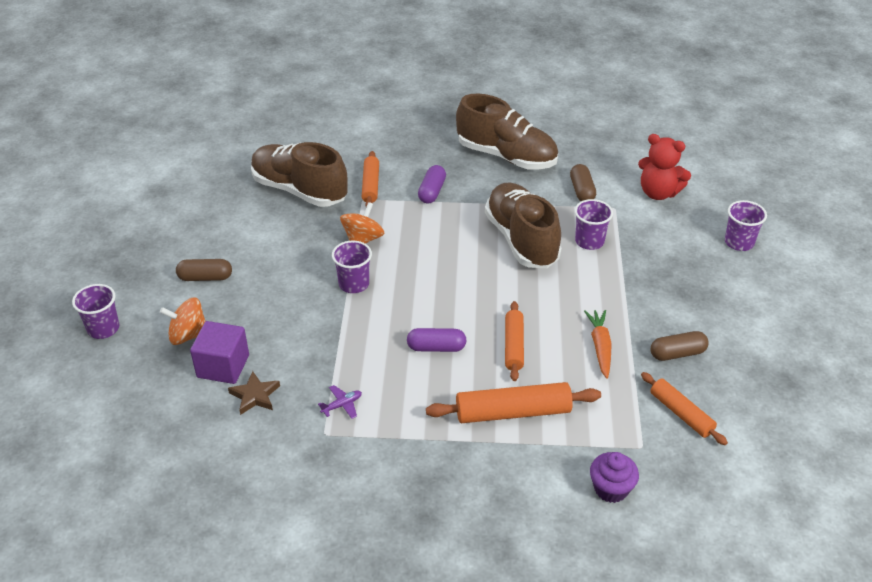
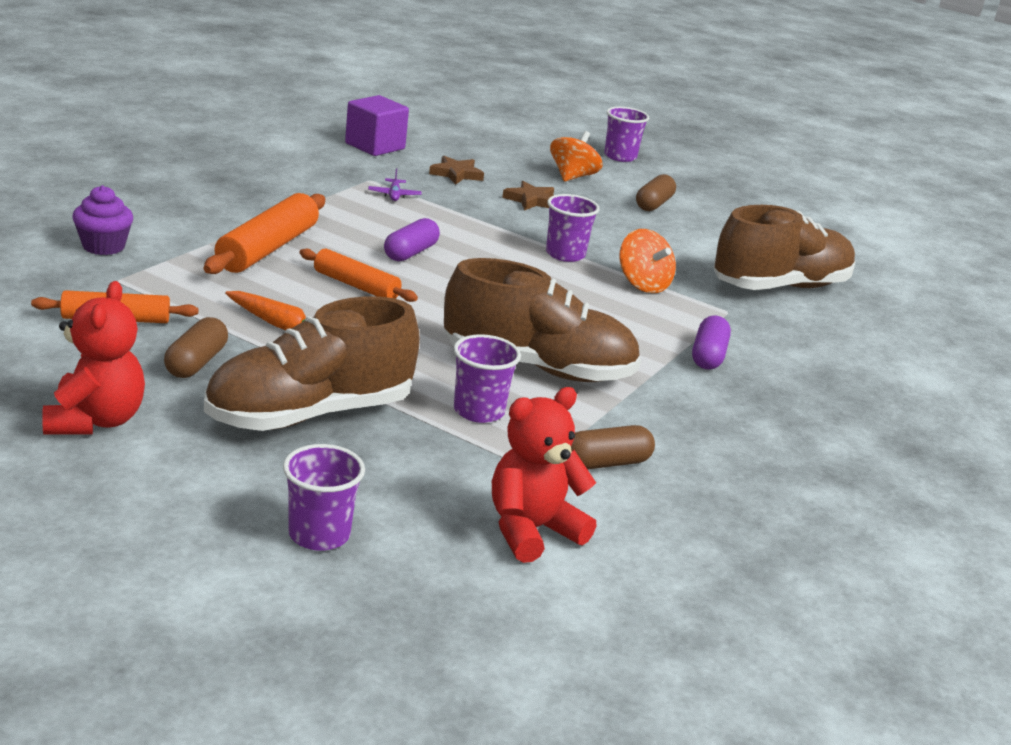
camera: 115 degrees right, 15 degrees down
(223, 366) = (511, 175): purple cube -> purple cube (375, 146)
(269, 335) = (531, 200): none -> brown star
(371, 185) = (757, 326): orange rolling pin -> none
(432, 191) = (708, 356): purple capsule -> purple capsule turned 60 degrees clockwise
(506, 156) = (756, 443): brown shoe -> brown shoe (310, 414)
(582, 191) = (606, 463): brown capsule -> brown capsule turned 45 degrees counterclockwise
(767, 352) = (95, 421): none -> red teddy bear

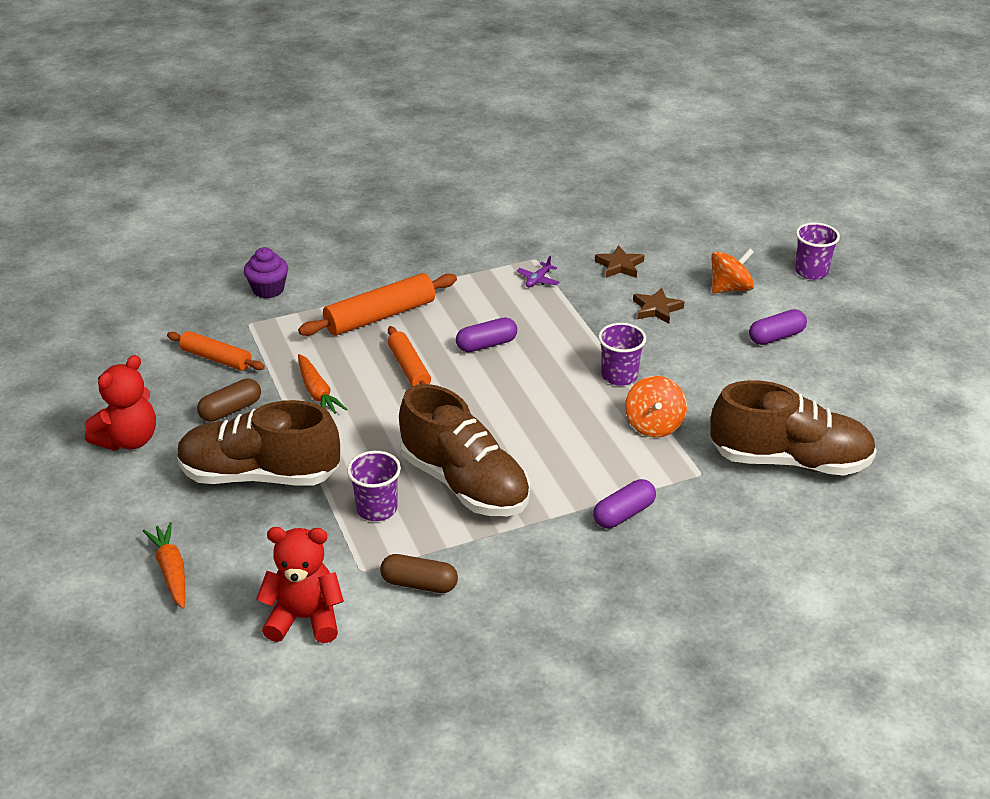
camera: 40 degrees right, 10 degrees up
(319, 534) = (171, 571): purple cup -> orange carrot
(375, 146) = (579, 221): purple cube -> none
(653, 204) = (776, 337): brown capsule -> purple capsule

